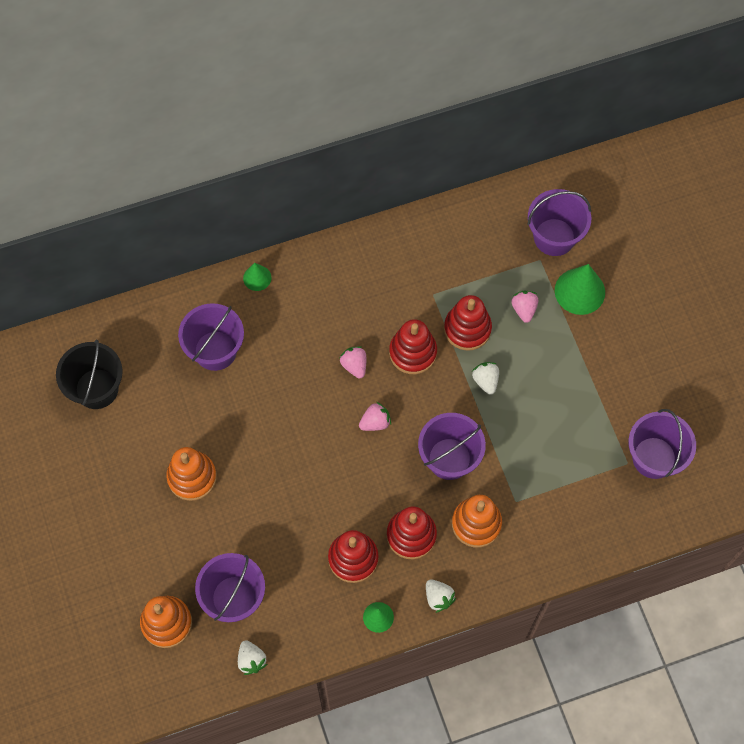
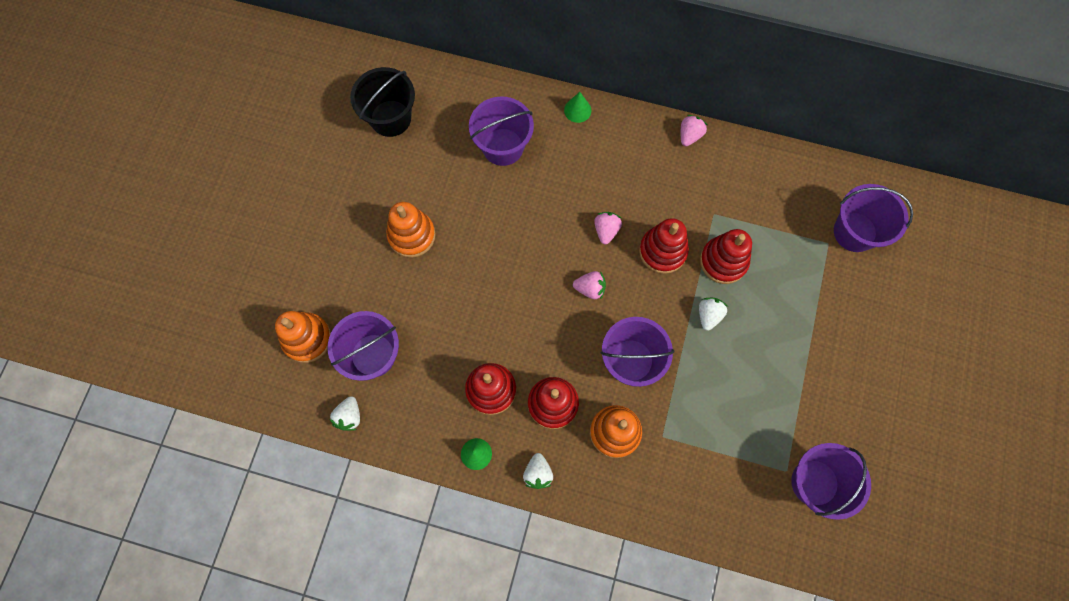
camera: 35 degrees right, 5 degrees up
(524, 309) = (785, 276): pink strawberry -> pink strawberry (689, 135)
(579, 291) = (846, 292): green cone -> none

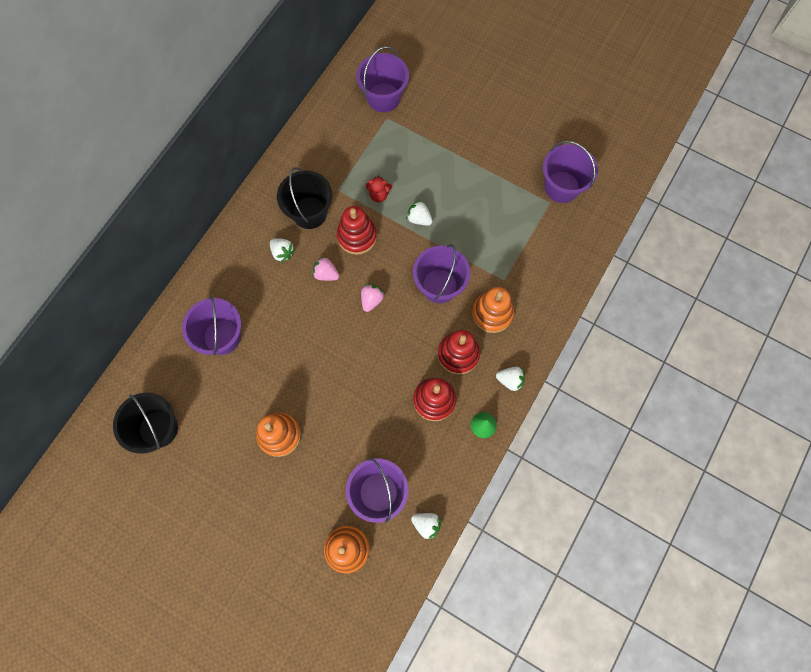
camera: 75 degrees left, 0 degrees up
(577, 110) = (209, 266): green cone -> none
(617, 178) = (282, 252): none -> white strawberry
(674, 192) = (309, 212): none -> black bucket
(689, 135) = (264, 187): pink strawberry -> none
(723, 261) = (379, 195): red stacking toy -> red teddy bear

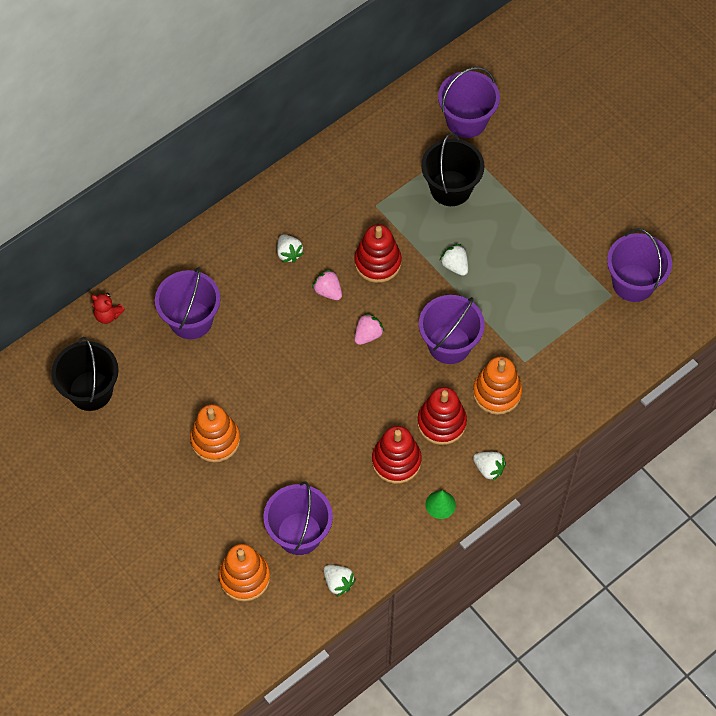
camera: 20 degrees right, 10 degrees down
(309, 212) = (334, 220): black bucket -> black bucket (450, 188)
(379, 195) = (419, 225): red teddy bear -> red teddy bear (108, 315)

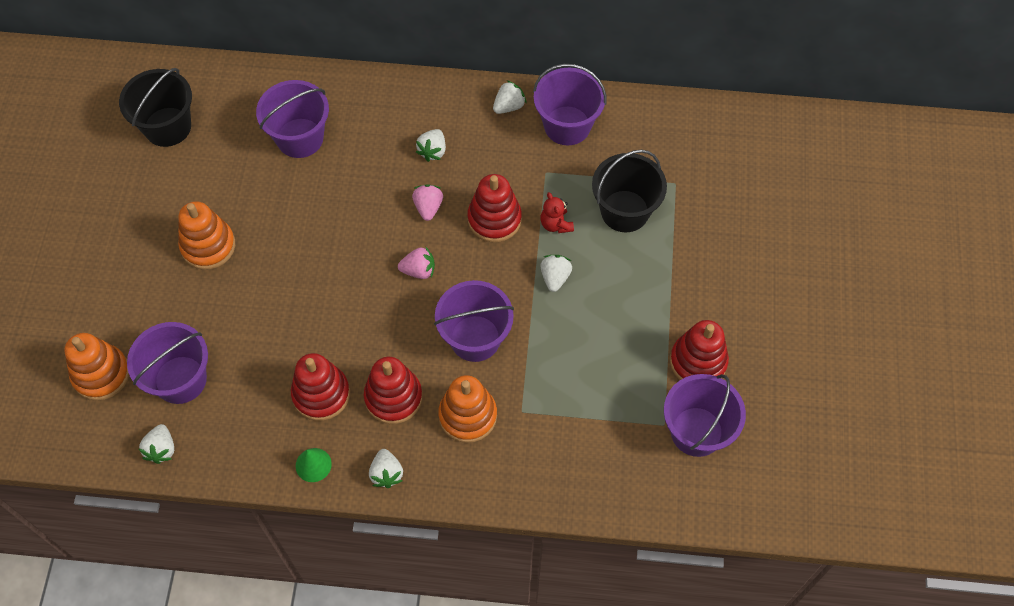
camera: 45 degrees right, 0 degrees up
(108, 315) = (246, 81): red teddy bear -> red teddy bear (556, 224)
(304, 182) = (509, 106): none -> white strawberry
(466, 120) = (702, 167): purple bucket -> purple bucket (567, 125)
(591, 242) = (698, 362): none -> red stacking toy

